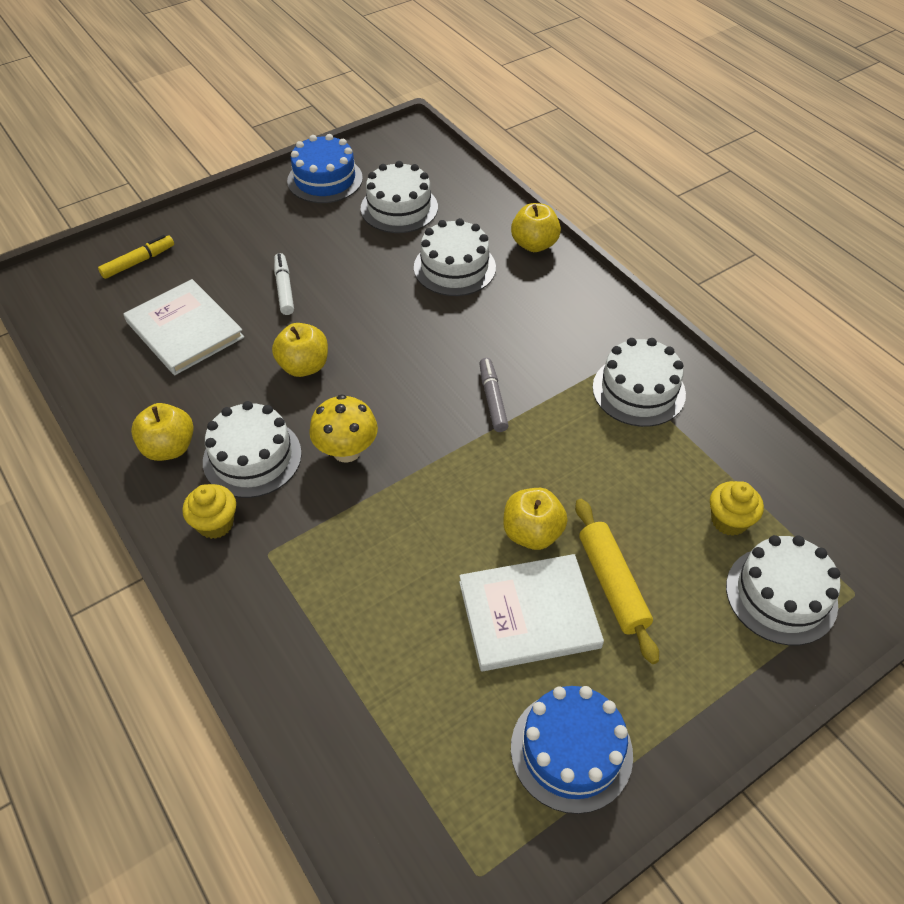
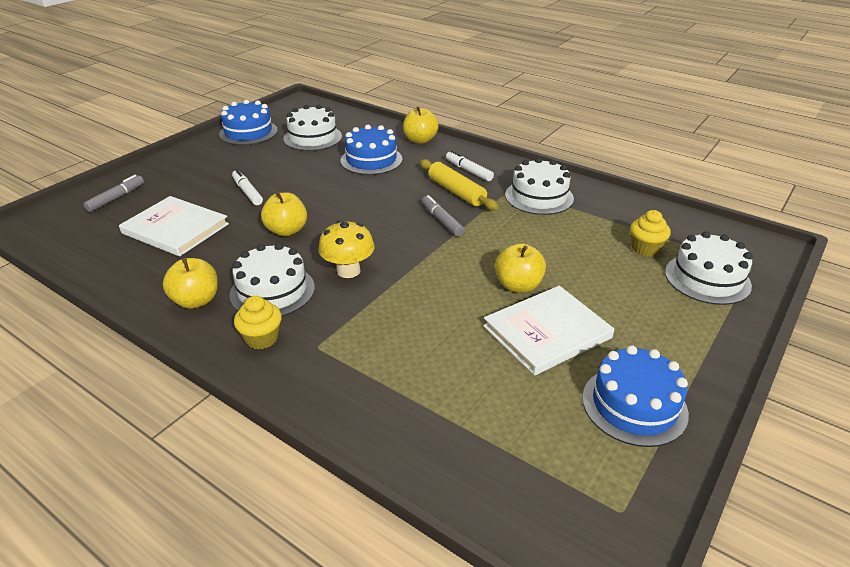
camera: 20 degrees left, 15 degrees down
(138, 262) = (116, 198): yellow marker -> grey marker
(454, 267) = (371, 160): white cake -> blue cake
(570, 318) = (468, 171): none -> white marker
(612, 584) = (594, 300): yellow rolling pin -> yellow rolling pin (456, 192)

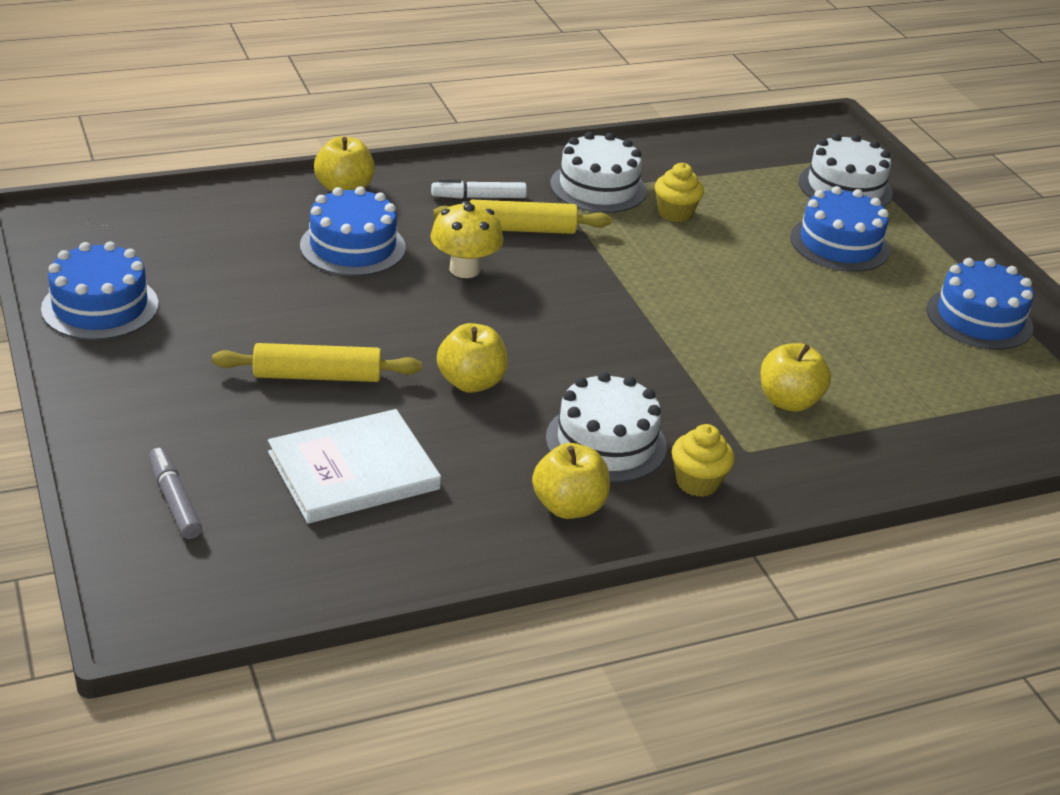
camera: 60 degrees left, 0 degrees up
(247, 192) = (317, 376): white marker -> yellow rolling pin
(313, 138) = (209, 261): white cake -> none
(348, 271) = (618, 374): yellow mushroom -> yellow mushroom (464, 269)
(441, 220) = (577, 268): grey marker -> none
(518, 285) = (757, 285): yellow apple -> yellow apple (788, 401)
(547, 332) = (846, 308): white book -> none
(627, 301) = (839, 244): none -> blue cake
(645, 248) = (766, 187): yellow cupcake -> yellow cupcake (675, 213)

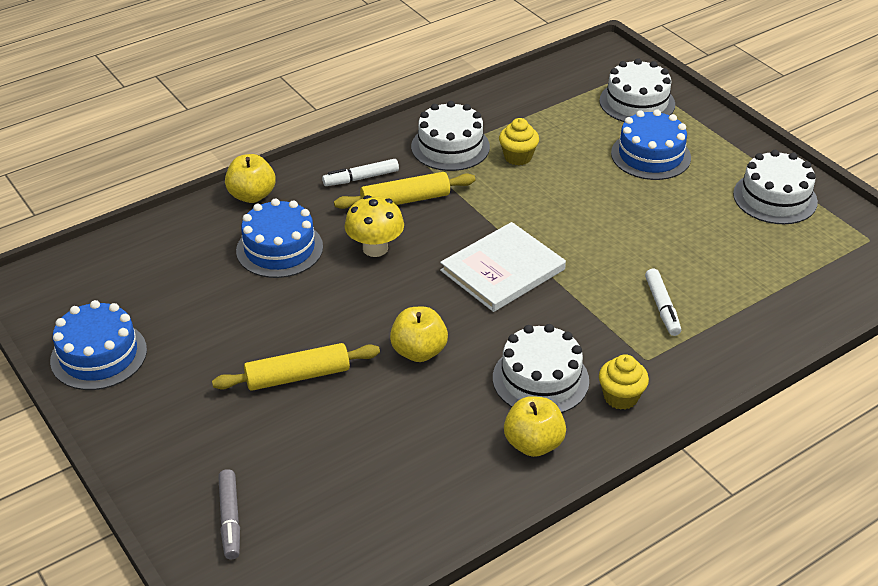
camera: 10 degrees left, 5 degrees up
(174, 500) = (230, 519): grey marker -> grey marker turned 150 degrees counterclockwise
(353, 470) = (359, 455): white book -> white book (502, 270)
(788, 401) = (662, 307): yellow apple -> white marker
(979, 318) = (775, 198): blue cake -> white cake

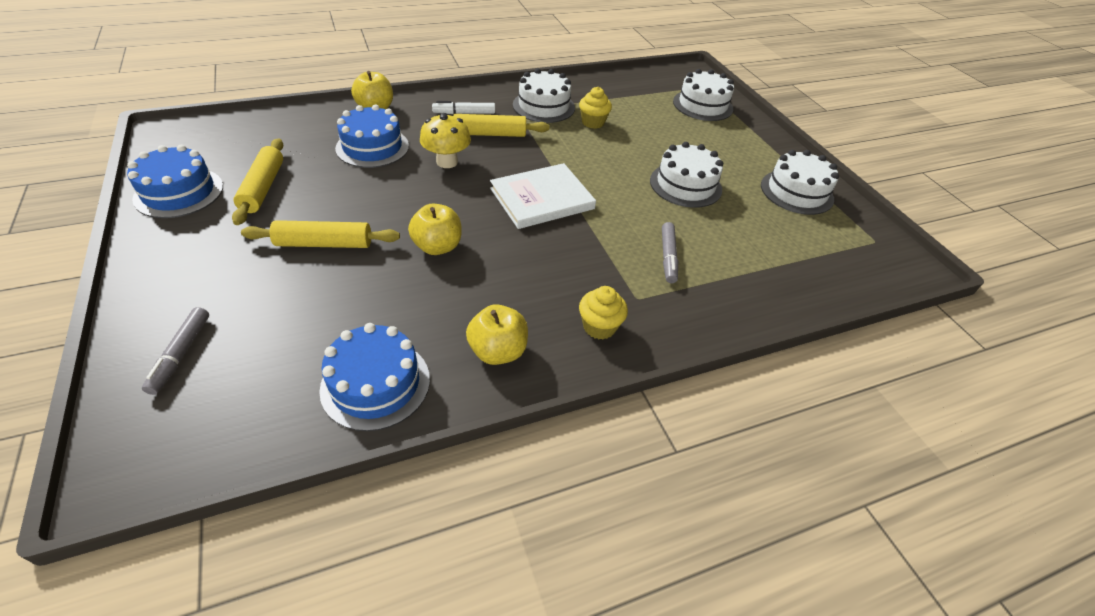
camera: 10 degrees right, 5 degrees up
(188, 328) = (263, 188): none -> yellow rolling pin
(540, 379) = (532, 294): white cake -> white cake (685, 185)
(650, 155) = (700, 142): blue cake -> blue cake (375, 384)
(662, 307) = (668, 257): white marker -> grey marker

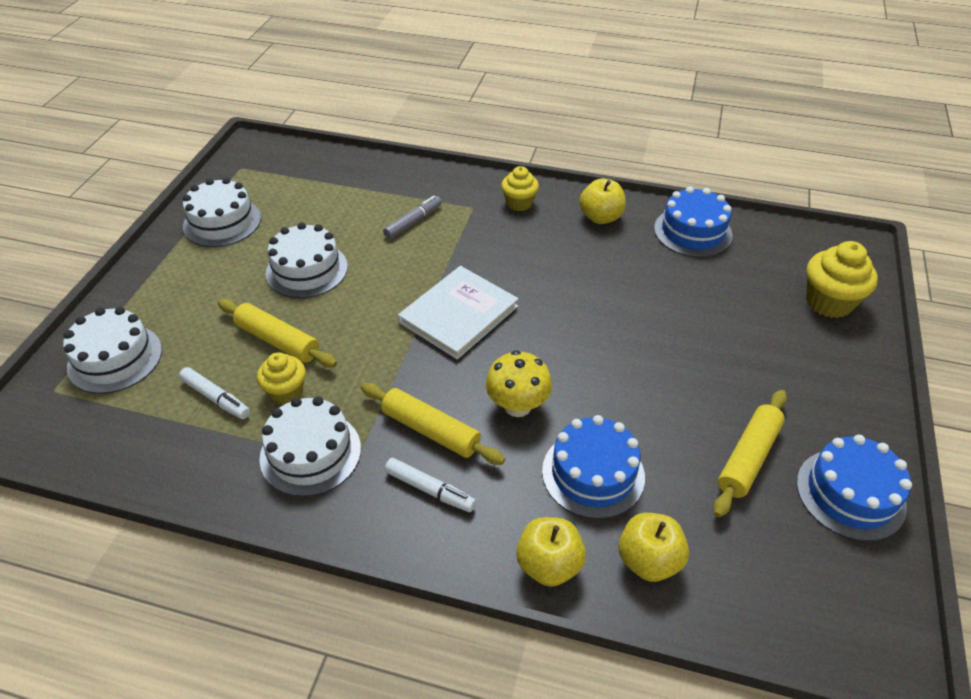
camera: 140 degrees left, 0 degrees up
(181, 354) = (829, 302): grey marker -> yellow cupcake
(324, 243) = (697, 353): yellow rolling pin -> yellow rolling pin (278, 341)
(437, 246) = (594, 307): yellow apple -> yellow apple (648, 560)
(542, 198) = (459, 314): white book -> white book turned 60 degrees counterclockwise
(624, 109) = (216, 398): none -> white marker

